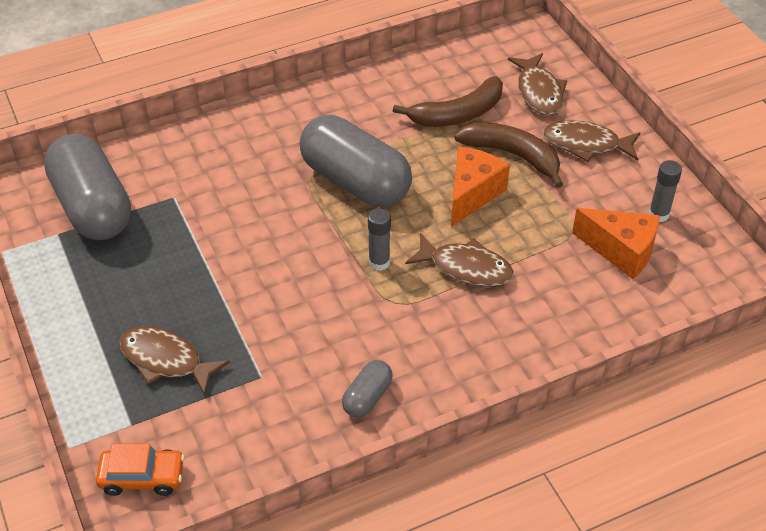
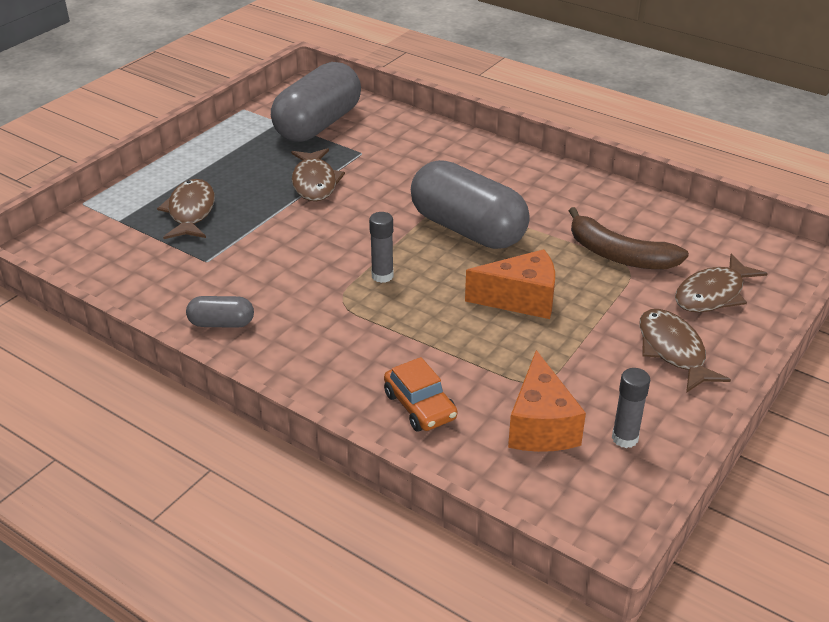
camera: 60 degrees right, 10 degrees down
(142, 477) = (72, 243): orange car -> orange car (420, 406)
(355, 181) = (467, 229): grey capsule -> grey capsule turned 60 degrees counterclockwise
(465, 268) = (420, 328): brown fish -> brown fish (314, 182)
(512, 155) = (600, 307): brown banana -> none

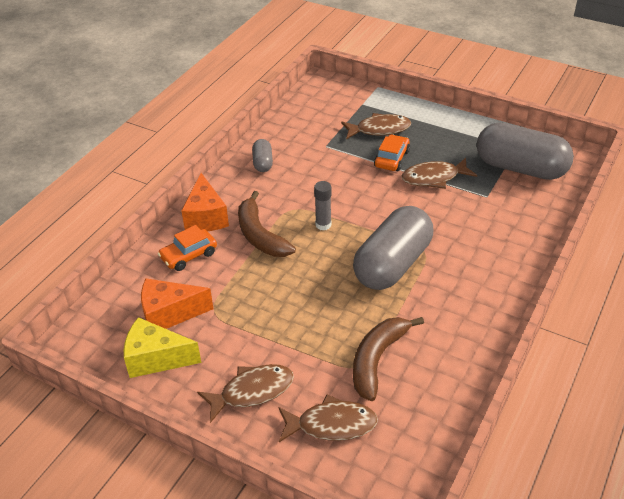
camera: 85 degrees right, 5 degrees up
(262, 209) = (391, 159): none -> orange car
(391, 333) = (260, 235): none -> brown banana
(521, 300) = (306, 299): orange cheese -> orange cheese (206, 217)
(625, 438) = (156, 359): grey glue stick -> yellow cheese
(713, 294) = (331, 424): brown fish -> brown fish turned 135 degrees clockwise

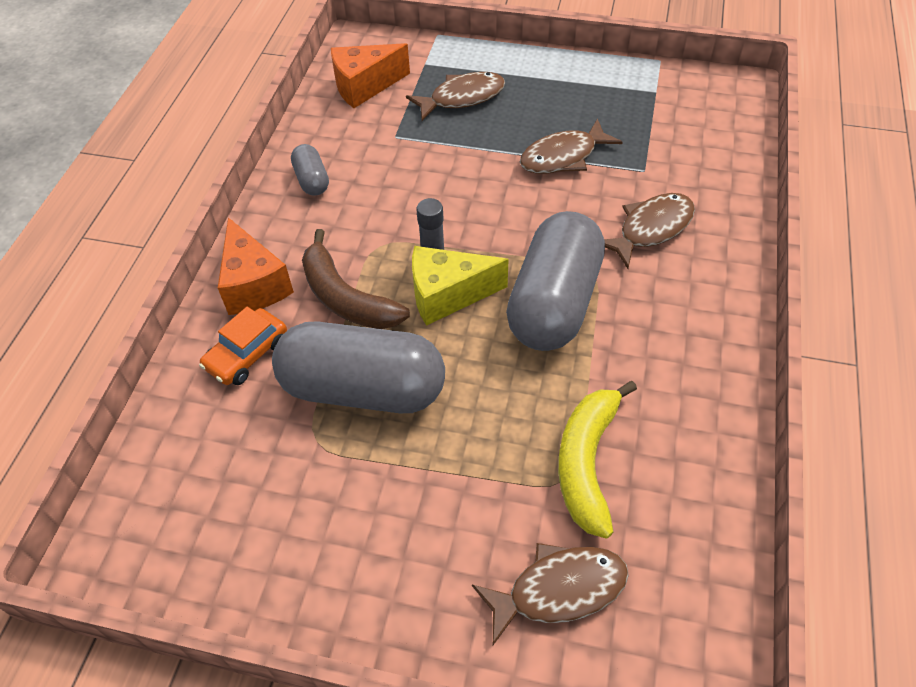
camera: 15 degrees left, 10 degrees up
(156, 359) = (250, 546): yellow cheese -> yellow cheese (447, 295)
(169, 314) = (248, 462): orange cheese -> orange cheese (364, 86)
(252, 391) = (420, 565): brown fish -> brown fish (651, 229)
(377, 360) = (587, 463): brown banana -> yellow banana
(391, 159) = (495, 139): orange car -> none
(520, 168) = (673, 120): grey capsule -> grey capsule (363, 389)

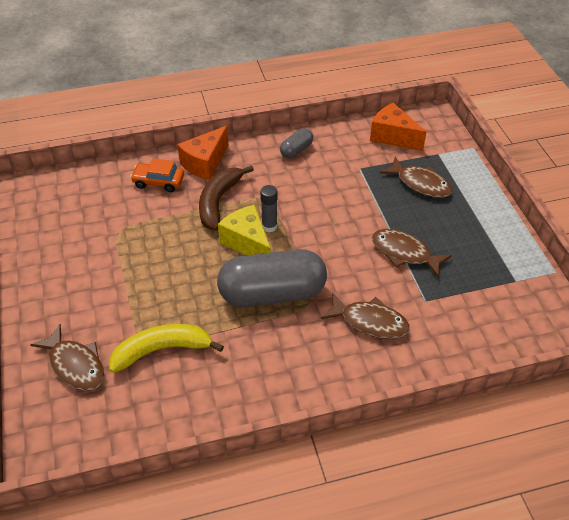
camera: 60 degrees right, 5 degrees down
(363, 389) = (161, 235): grey capsule -> none

